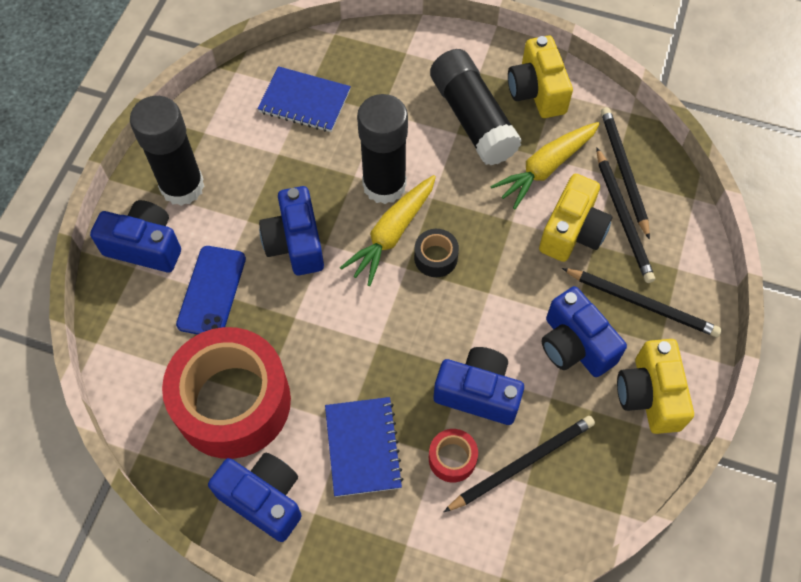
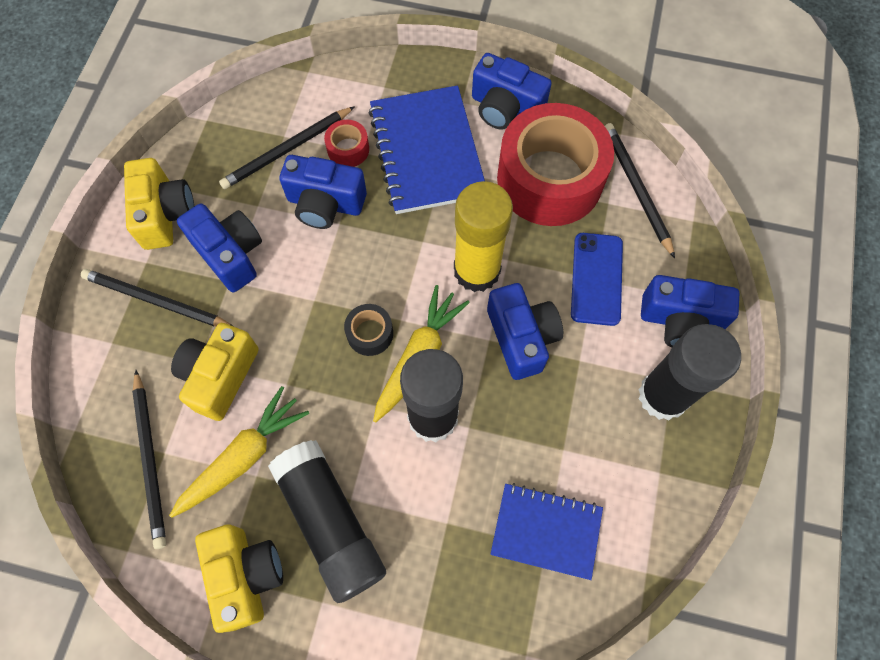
camera: 175 degrees right, 5 degrees up
(327, 308) = (477, 270): none -> yellow glue stick
(363, 447) = (427, 152): blue notebook -> blue notebook, size x1.57
(623, 218) = (160, 398): black pencil -> black pencil (636, 189)

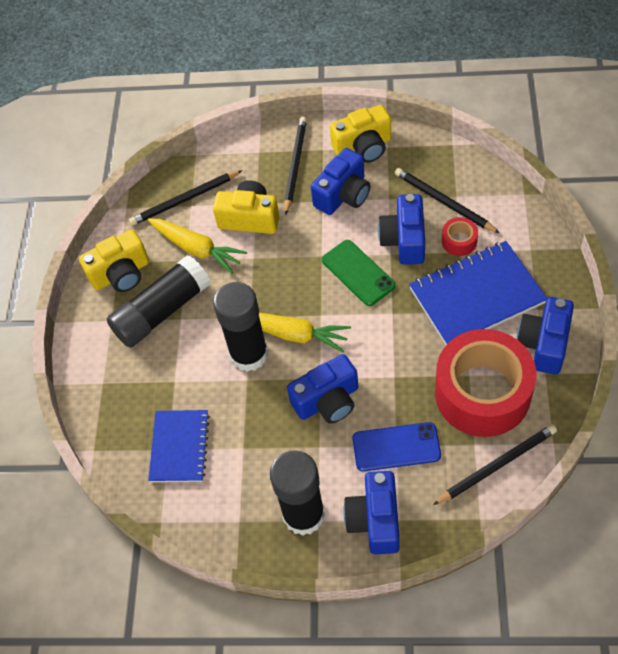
camera: 85 degrees right, 10 degrees down
(354, 264) = (358, 273): none -> green phone
(370, 333) = (304, 298): black tape -> none
(477, 270) = (377, 356): yellow glue stick -> none

